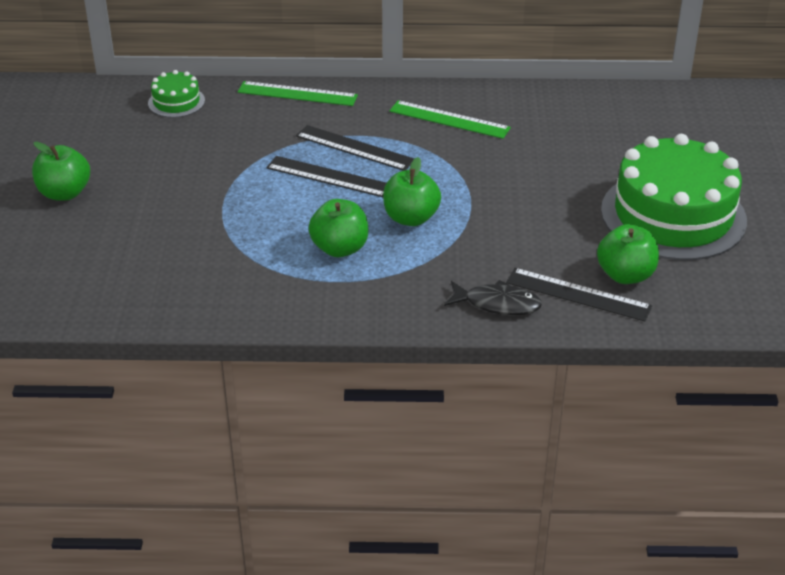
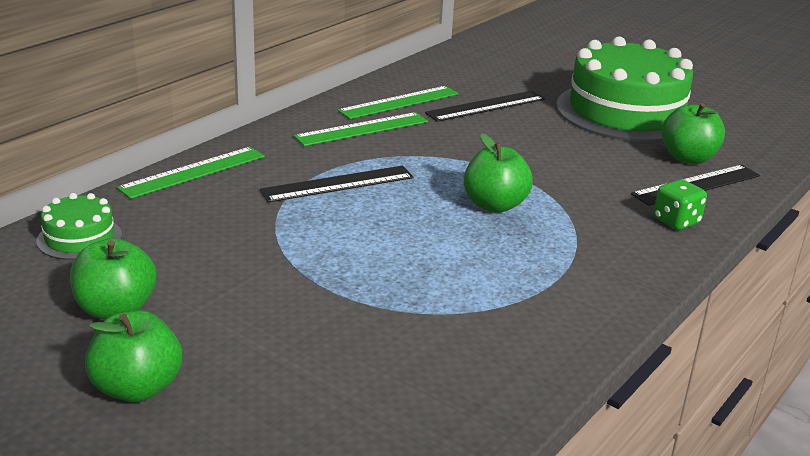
camera: 55 degrees left, 10 degrees down
(329, 177) = (367, 215): black ruler -> black ruler (486, 106)
(340, 248) = (500, 257): green apple -> green apple (116, 309)
(497, 304) = (676, 221): black fish -> green dice
(518, 113) = (399, 102): none -> green ruler

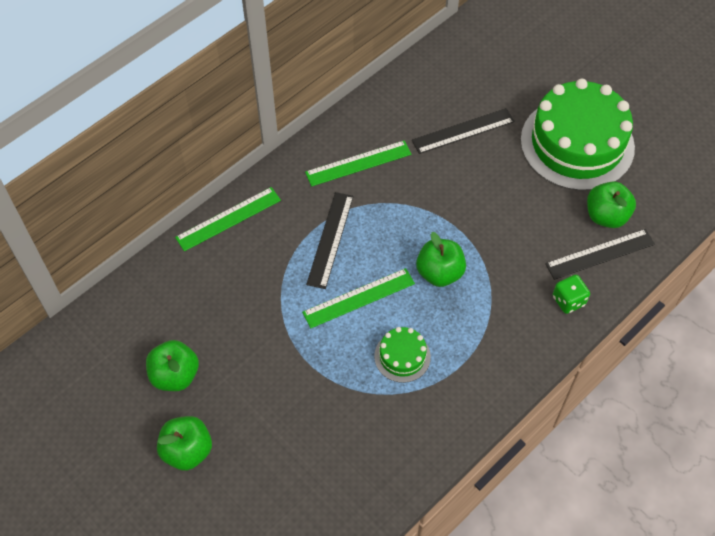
camera: 10 degrees right, 30 degrees up
(79, 238) = (151, 296): green cake -> green cake (402, 356)
(338, 184) = (330, 239): black ruler -> black ruler turned 60 degrees counterclockwise
(399, 102) = (393, 123): green ruler -> green ruler (358, 298)

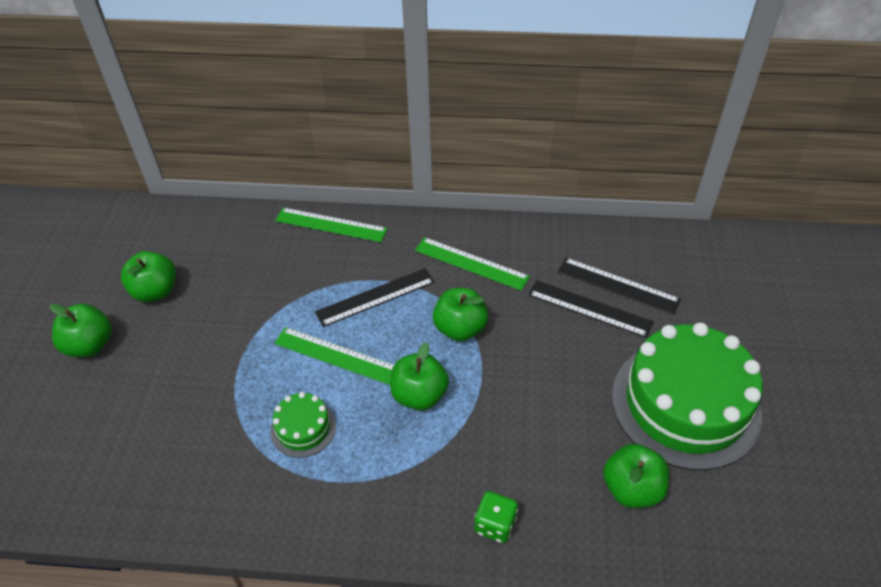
camera: 50 degrees right, 10 degrees down
(408, 211) = (460, 328): none -> green apple
(600, 254) = (580, 515): black ruler -> black ruler (618, 285)

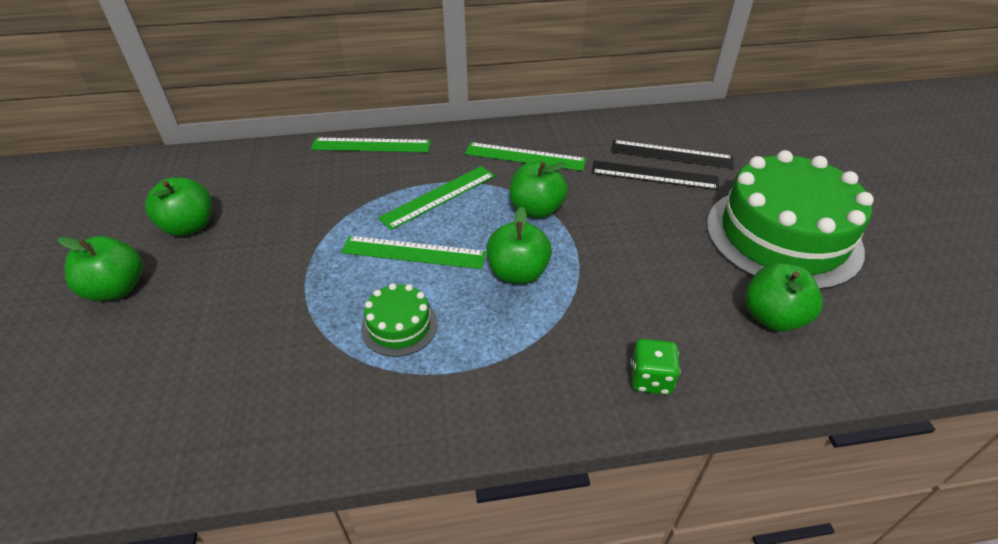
camera: 15 degrees left, 5 degrees down
(375, 297) = (439, 197): black ruler -> green ruler

